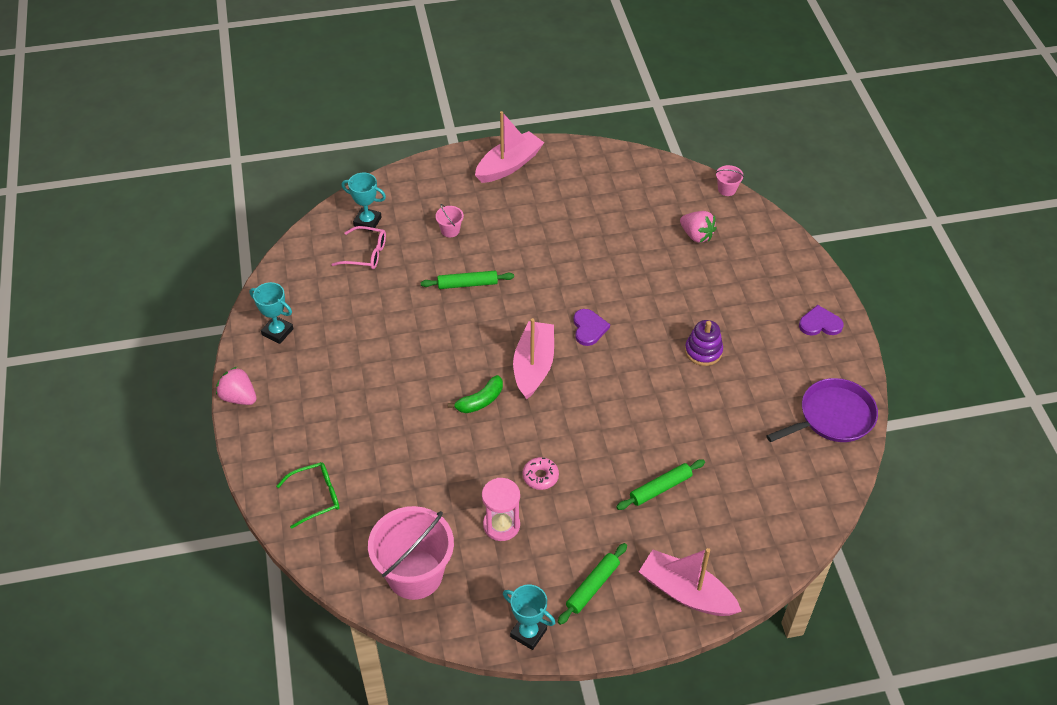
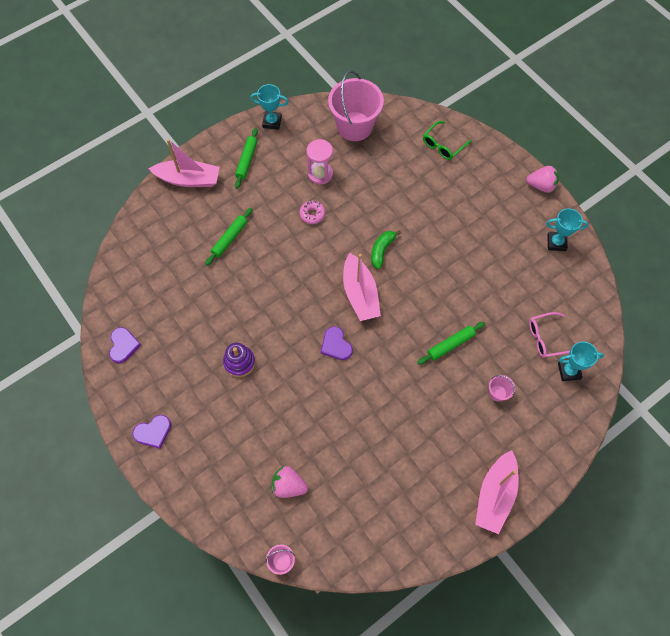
camera: 155 degrees right, 15 degrees up
(833, 417) = (123, 345): purple pan -> purple heart

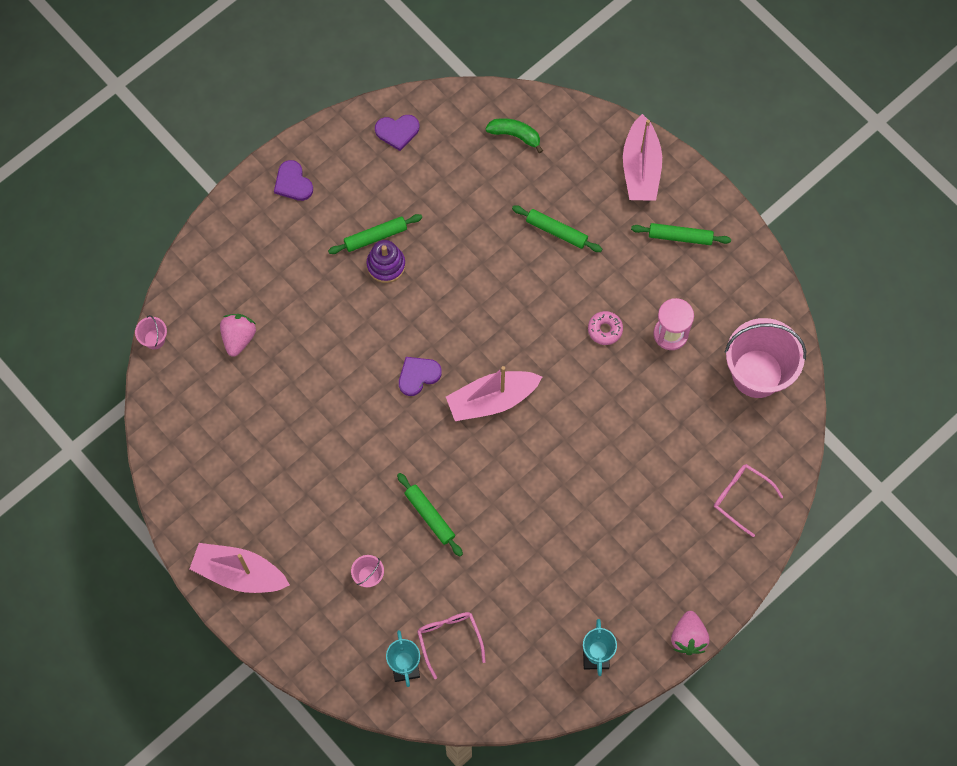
camera: 85 degrees right, 5 degrees up
(213, 368) = (375, 236): none -> green rolling pin
(272, 122) = (749, 262): turquoise trophy -> none
(382, 250) = (558, 423): green banana -> green banana (515, 135)
(443, 145) = (741, 498): green glasses -> pink glasses

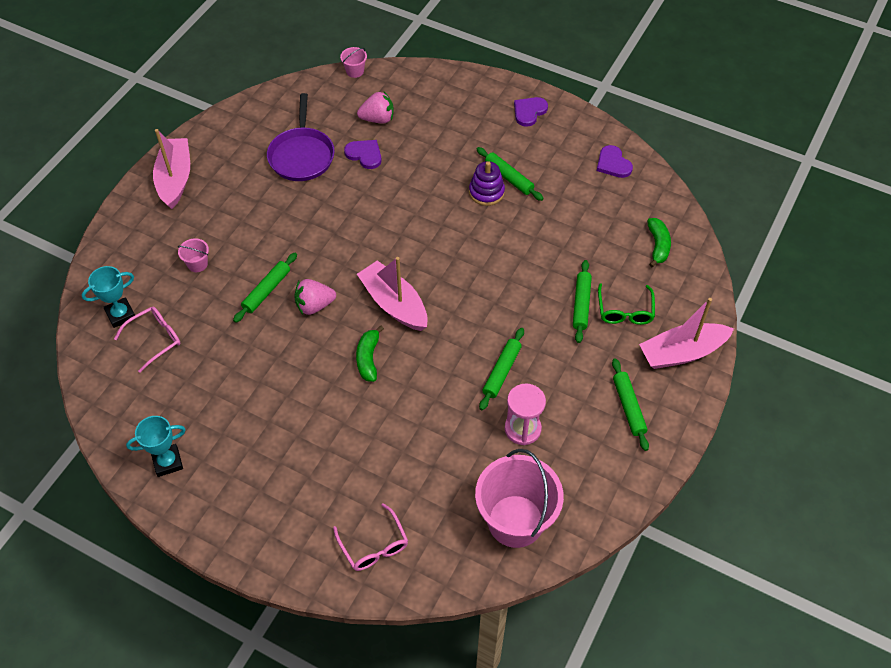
camera: 70 degrees right, 15 degrees down
(260, 432) = (302, 155): none -> purple pan
(418, 375) = (394, 244): purple heart -> purple heart (364, 154)
(546, 443) = (368, 358): none -> green banana
(578, 196) = (625, 311): none -> green glasses
(605, 330) = (501, 372): pink donut -> green rolling pin
(688, 637) = (208, 539): pink strawberry -> pink strawberry (314, 305)
(741, 498) = (374, 545): pink glasses -> pink glasses turned 135 degrees clockwise

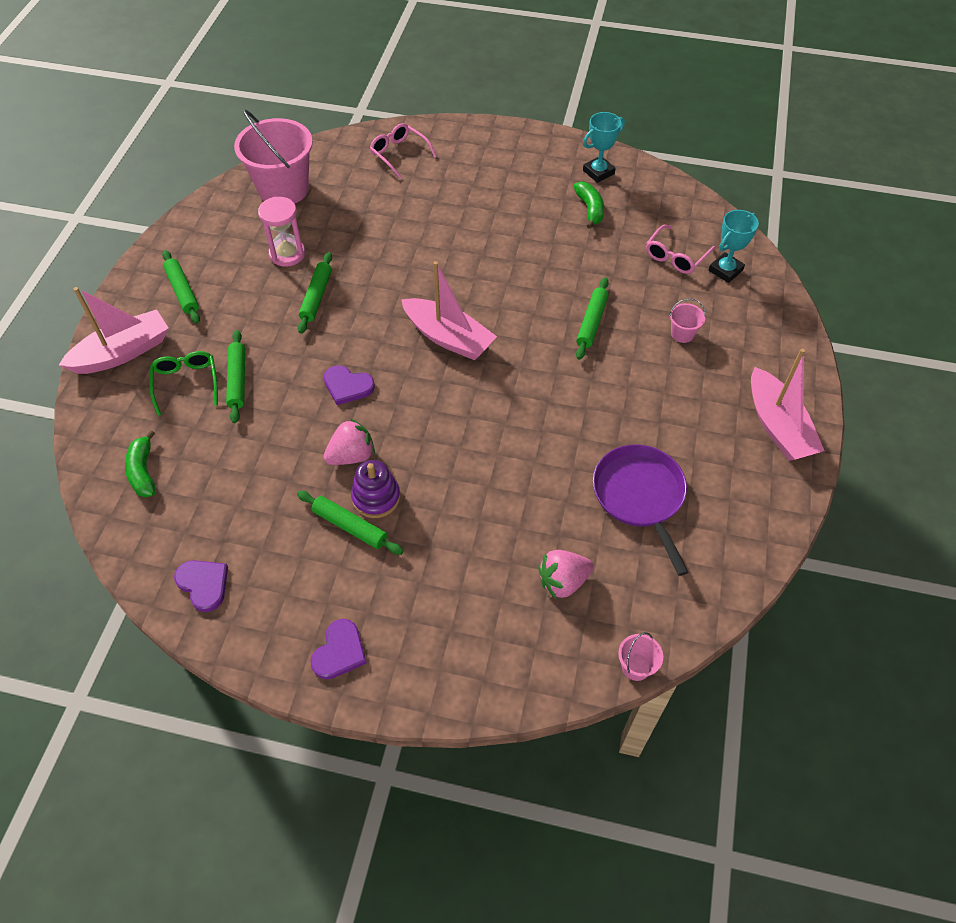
camera: 165 degrees right, 0 degrees up
(314, 305) = (533, 319): pink strawberry -> pink strawberry (351, 455)
(364, 154) = (557, 517): purple heart -> purple heart (347, 386)
(368, 358) = (456, 282): green banana -> green banana (589, 209)

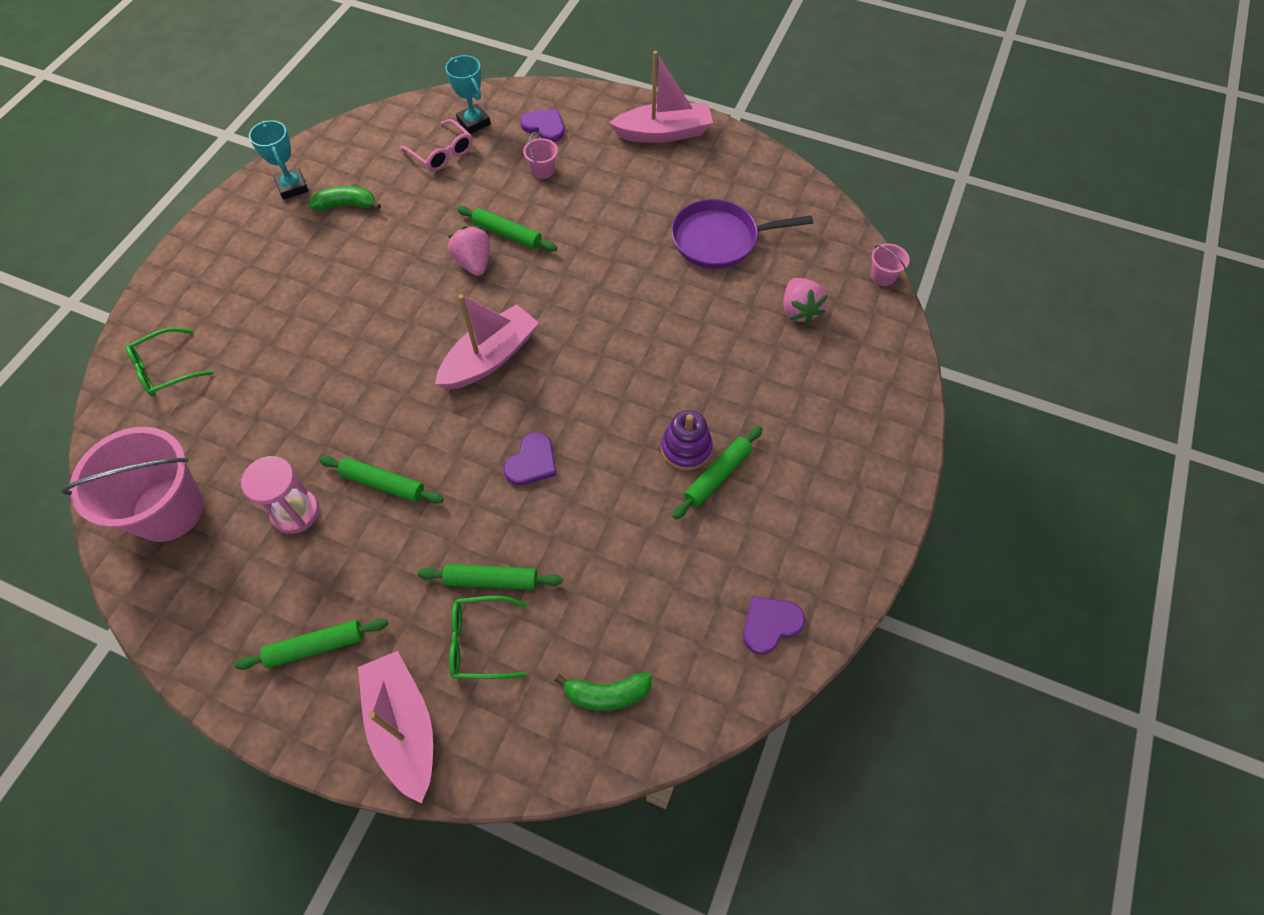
camera: 80 degrees left, 5 degrees up
(339, 651) = (857, 497): purple heart -> purple heart (544, 126)
(351, 455) = (629, 466): pink strawberry -> pink strawberry (474, 262)
(399, 154) = (165, 369): pink glasses -> green glasses

